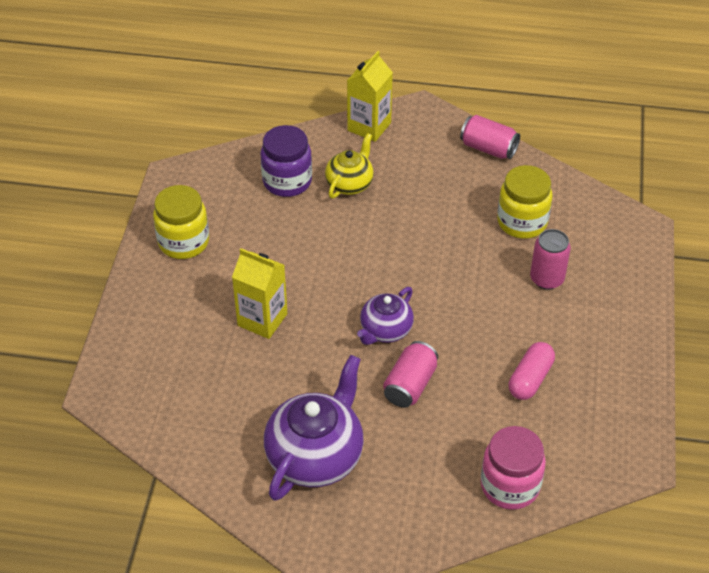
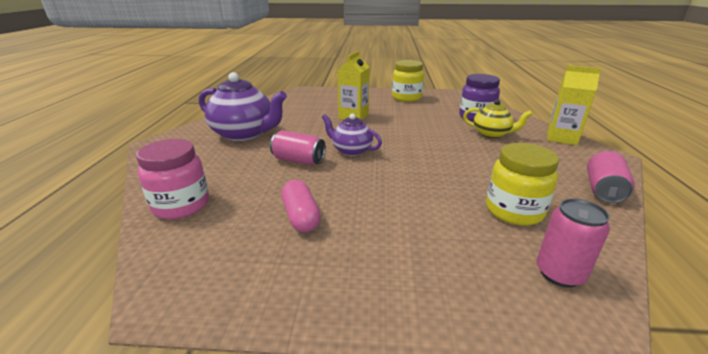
camera: 85 degrees right, 20 degrees down
(530, 379) = (301, 216): pink capsule -> pink capsule turned 45 degrees clockwise
(546, 279) = (439, 227): pink can -> pink can (559, 273)

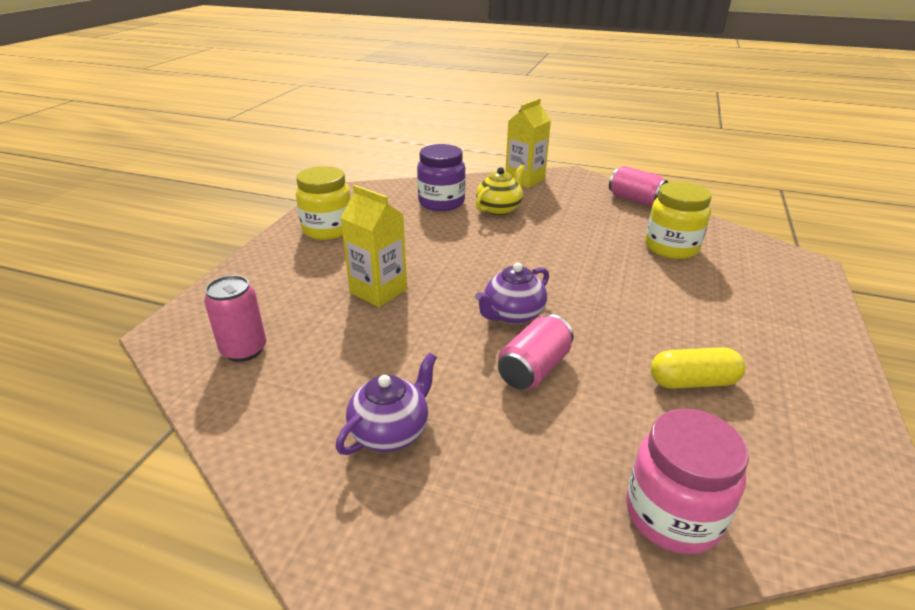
camera: 75 degrees left, 5 degrees up
(244, 134) = (391, 431): purple teapot -> purple teapot, size x0.58
(301, 216) = (693, 382): pink capsule -> yellow capsule
(559, 273) = (758, 257): pink can -> pink can (244, 350)

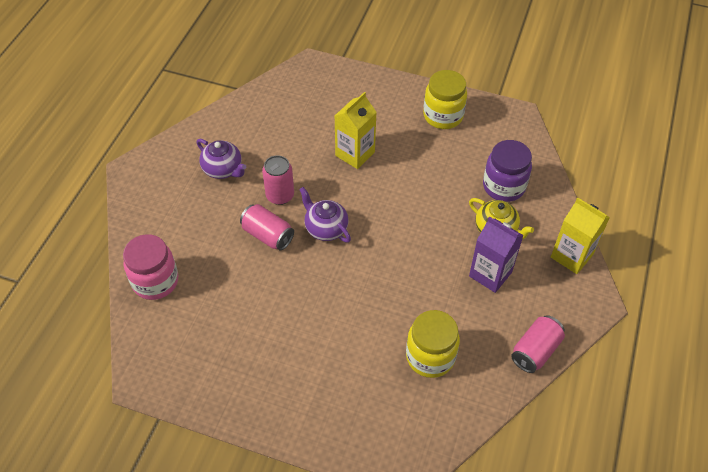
camera: 90 degrees right, 20 degrees up
(244, 350) = (293, 100): pink can -> pink can (280, 195)
(556, 214) = (490, 274): none -> purple carton
(693, 382) = (249, 319): yellow capsule -> none

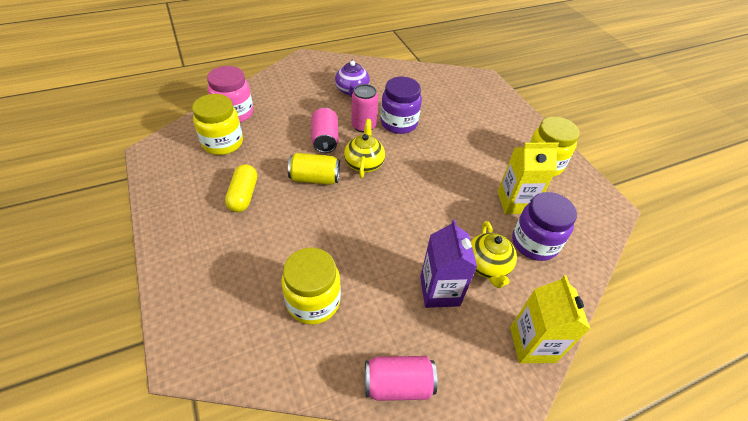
camera: 45 degrees right, 5 degrees down
(190, 315) = (223, 143): none -> yellow jar
(276, 338) = (243, 195): none -> yellow capsule
(303, 168) = (399, 123): none -> purple jar
(308, 274) = (315, 178): none -> yellow can
(325, 228) = (364, 163): purple teapot -> yellow teapot
(355, 154) = (444, 140): yellow carton -> yellow carton (515, 202)

